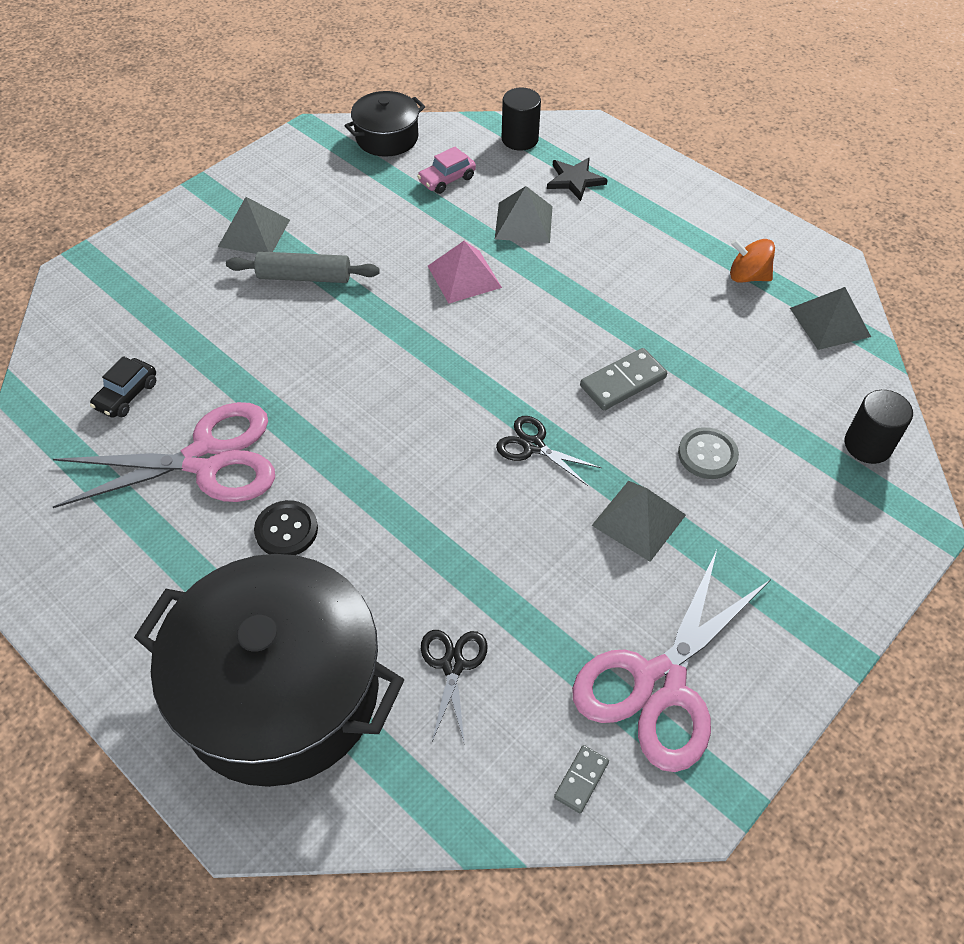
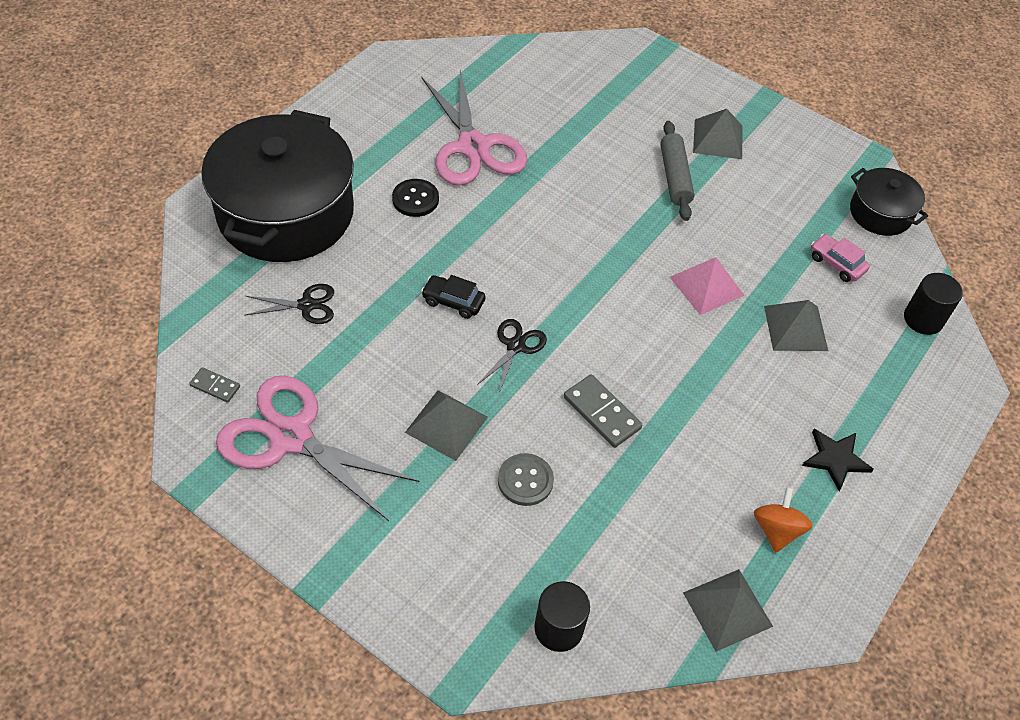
camera: 80 degrees right, 0 degrees up
(127, 395) = (526, 95): black car -> black car (453, 302)
(575, 180) = (876, 369): black star -> black star (835, 459)

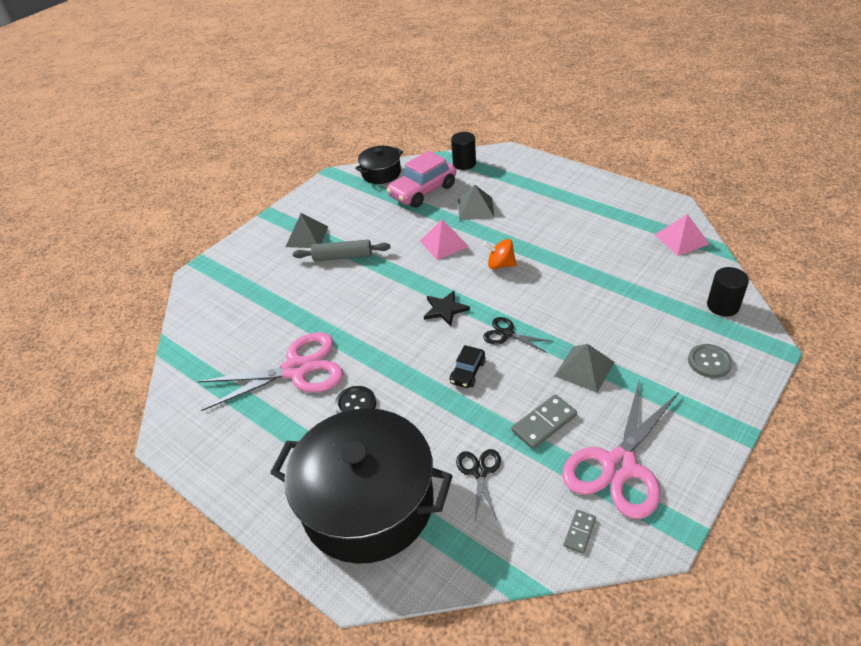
camera: 80 degrees left, 10 degrees down
(525, 480) = (620, 325): grey button -> grey button (709, 362)
(602, 413) = (557, 290): grey domino -> grey domino (544, 423)
(727, 609) = (681, 239): grey pyramid -> pink pyramid
(776, 530) = (623, 220): orange spinning top -> orange spinning top (500, 265)
(835, 459) = (569, 198): black star -> black star (445, 309)
(836, 263) = (423, 191): pink car -> pink car, size x1.94

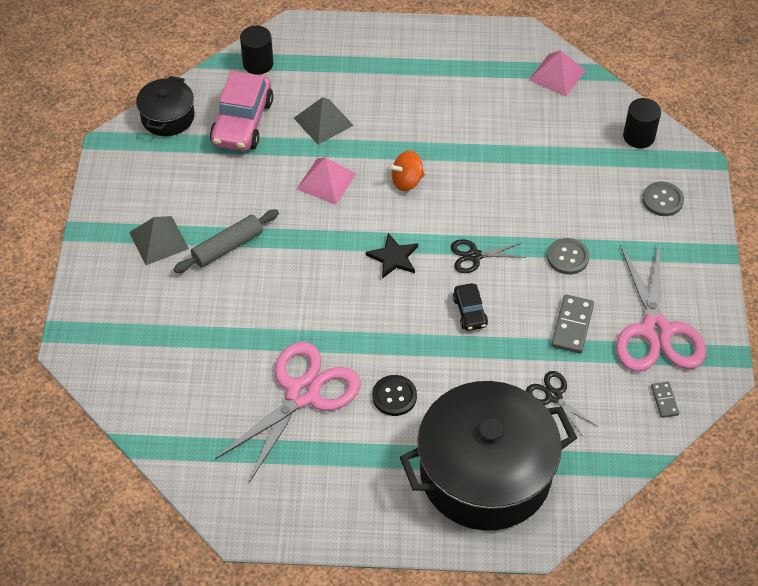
camera: 40 degrees left, 10 degrees up
(584, 369) = (567, 257): grey pyramid -> grey button

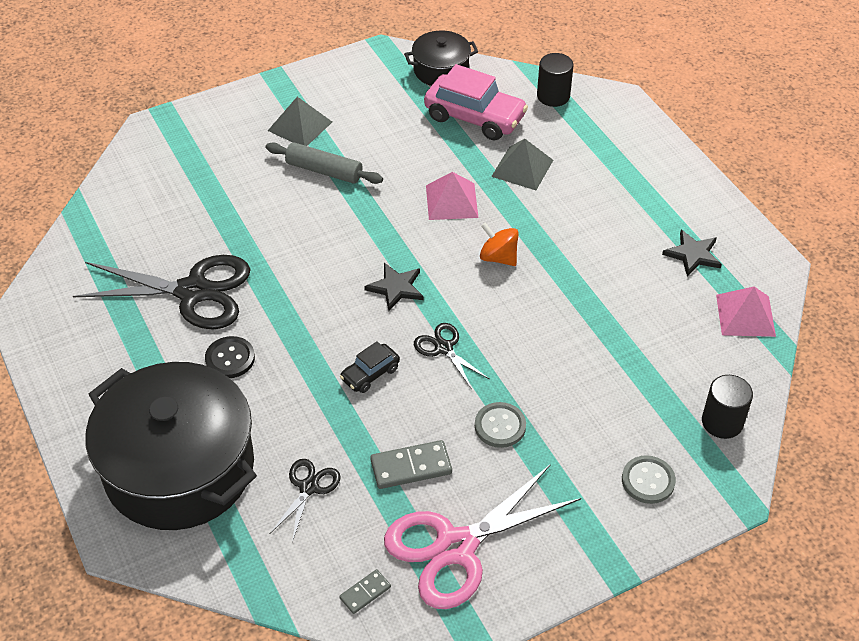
camera: 60 degrees right, 5 degrees down
(242, 122) = (474, 117): pink car -> pink car turned 135 degrees counterclockwise
(303, 394) = (193, 292): pink scissors -> black scissors
(483, 72) = (693, 254): none -> black star

